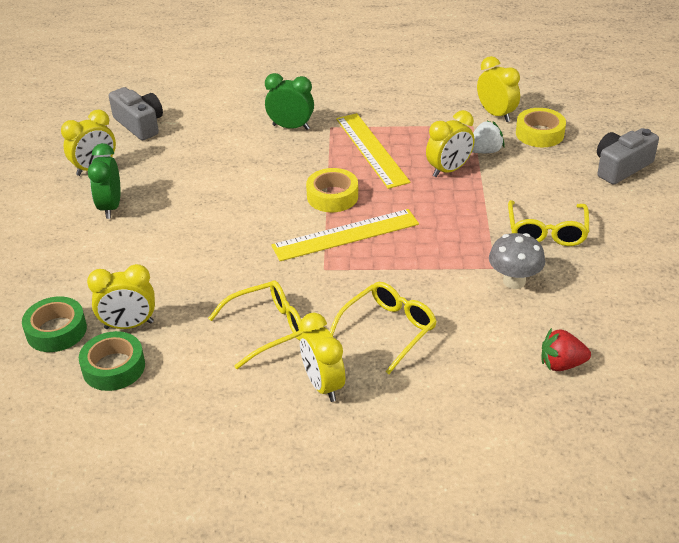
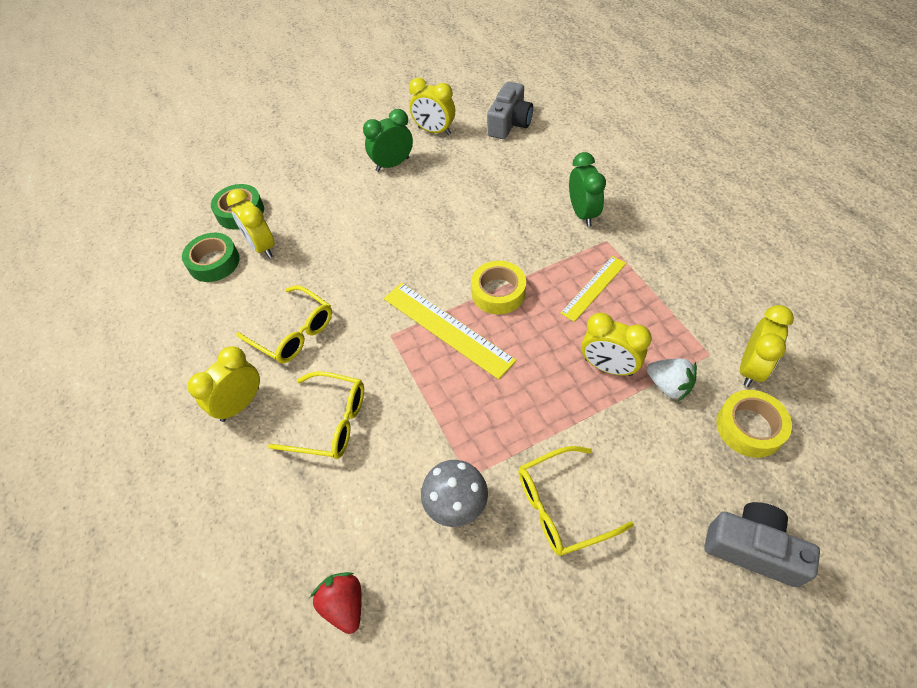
camera: 65 degrees right, 15 degrees up
(371, 150) = (594, 288): yellow ruler -> yellow ruler, size x0.63

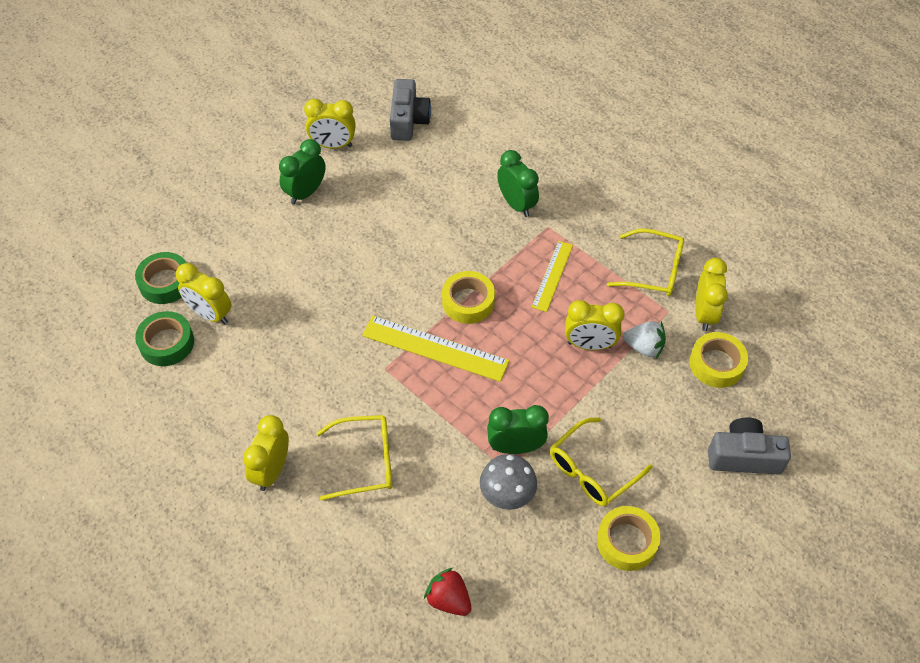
camera: 25 degrees left, 0 degrees up
(294, 333) = (290, 391): yellow glasses -> yellow glasses (655, 271)
(486, 453) = (515, 447): none -> green clock
(572, 608) = (626, 542): none -> yellow tape

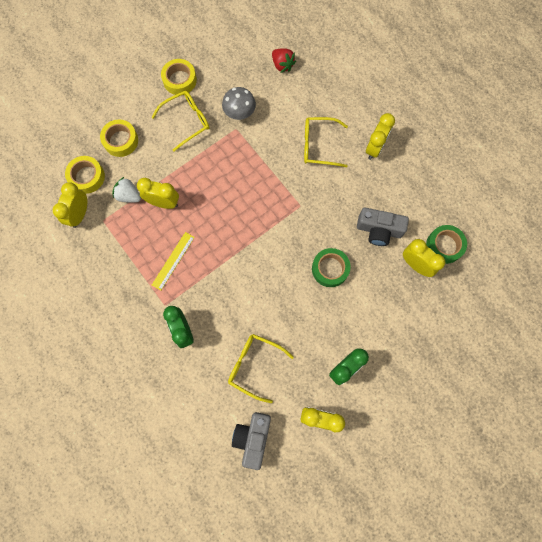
camera: 170 degrees left, 20 degrees up
(165, 282) = (449, 296): green tape -> green tape (330, 269)
(435, 348) = (265, 215): yellow ruler -> none
(468, 302) = (237, 248): yellow tape -> yellow tape (121, 141)
(515, 447) = (228, 141): green clock -> none
(655, 271) = (100, 254): yellow glasses -> yellow glasses (253, 365)
(743, 456) = (96, 116): grey camera -> grey camera (379, 230)

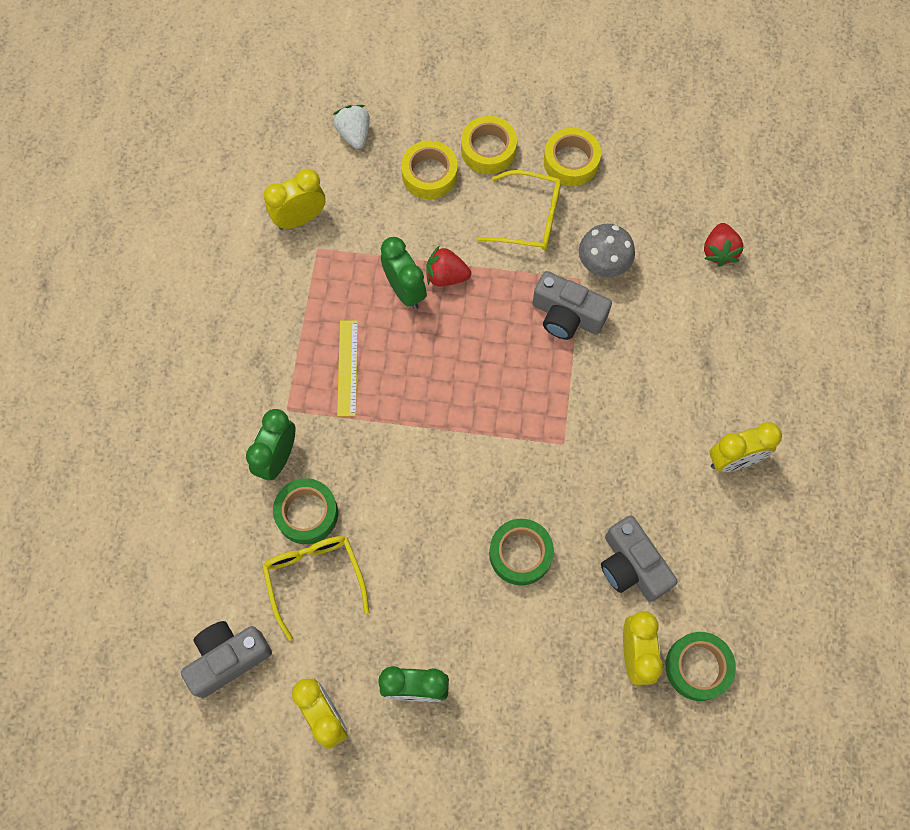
camera: 45 degrees right, 5 degrees down
(87, 177) = (350, 183): yellow tape -> yellow tape (488, 150)
(129, 195) = (374, 246): white strawberry -> white strawberry (354, 134)
(163, 203) = (405, 290): yellow clock -> green clock
(173, 261) = (347, 368): yellow ruler -> yellow ruler turned 75 degrees counterclockwise
(176, 180) = (446, 276): none -> red strawberry
(222, 341) = (307, 513): none -> green tape
(246, 149) = (567, 316): none -> grey camera
(318, 145) = (662, 390): yellow glasses -> none

